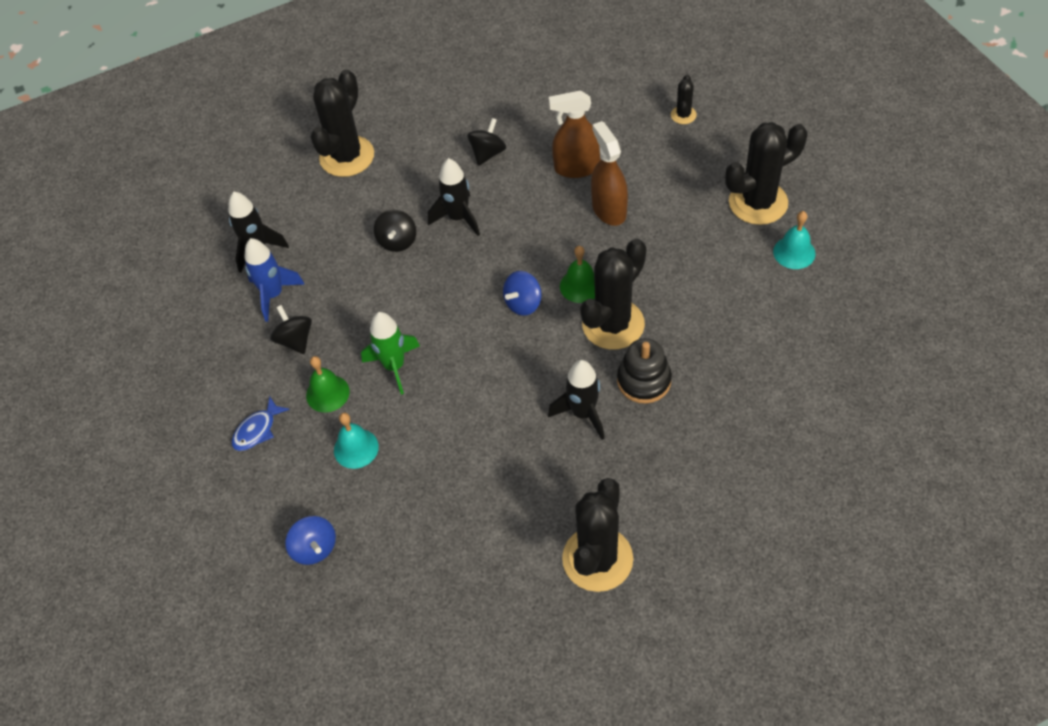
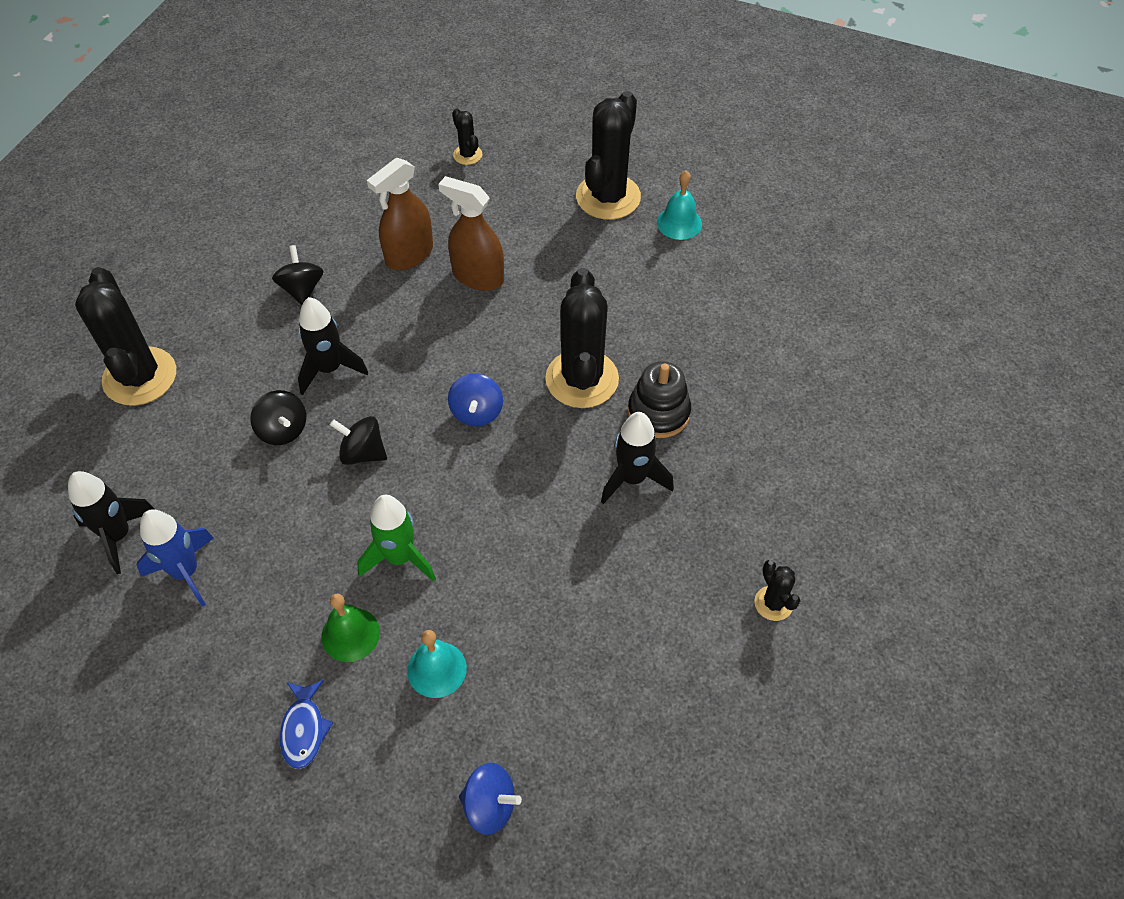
camera: 45 degrees left, 0 degrees up
(295, 340) = (259, 603): black spinning top -> black spinning top (363, 453)
(580, 286) = (517, 362): green bell -> none
(597, 559) = (773, 603): black cactus -> black cactus, size x0.46

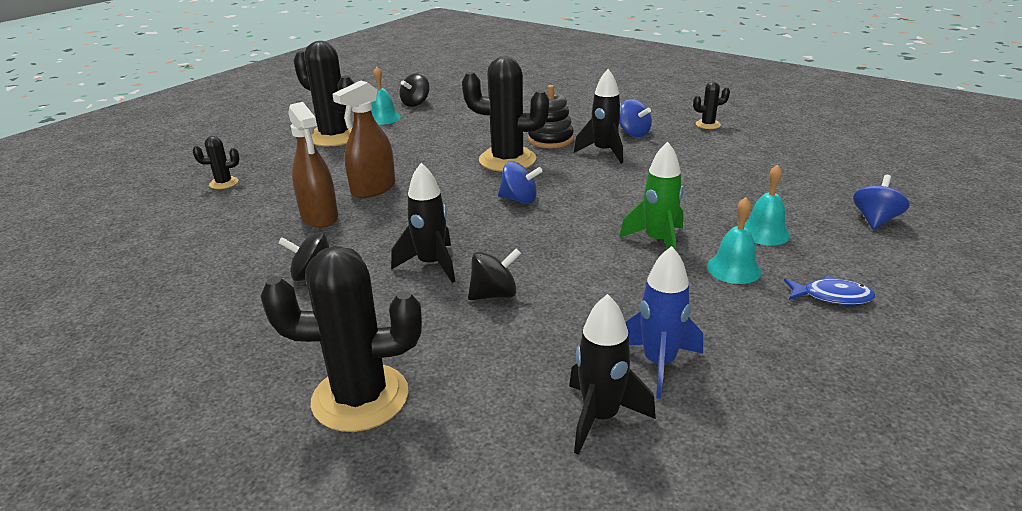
camera: 75 degrees left, 25 degrees down
(350, 634) = (733, 269): green bell -> turquoise bell
(363, 453) = (541, 252): black spinning top -> black spinning top (416, 103)
(709, 507) = (633, 133): none -> blue spinning top

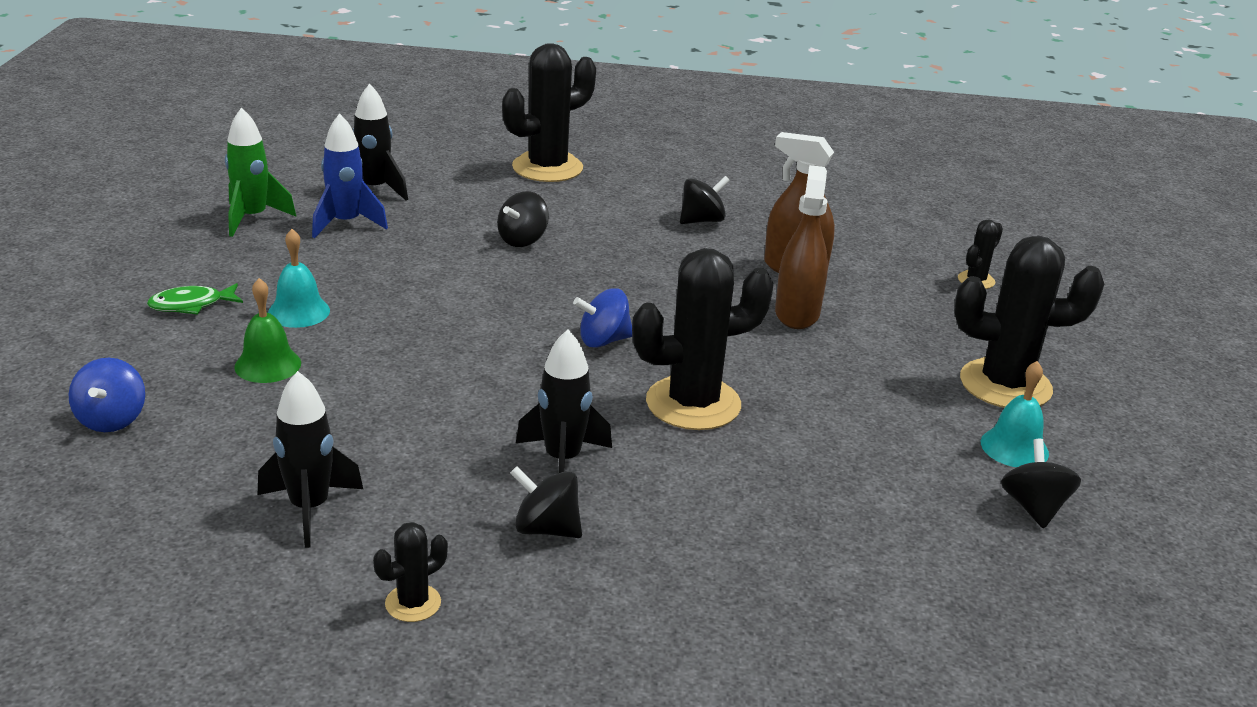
camera: 145 degrees right, 0 degrees up
(431, 264) = (610, 250): black rocket -> black rocket (309, 509)
(550, 139) = (676, 468): black stacking toy -> none
(633, 133) = (546, 528): blue spinning top -> black spinning top
(658, 241) = (395, 324): green rocket -> green rocket (252, 218)
(764, 232) = (268, 365): turquoise bell -> green bell
(832, 296) = (191, 305): blue fish -> green fish

